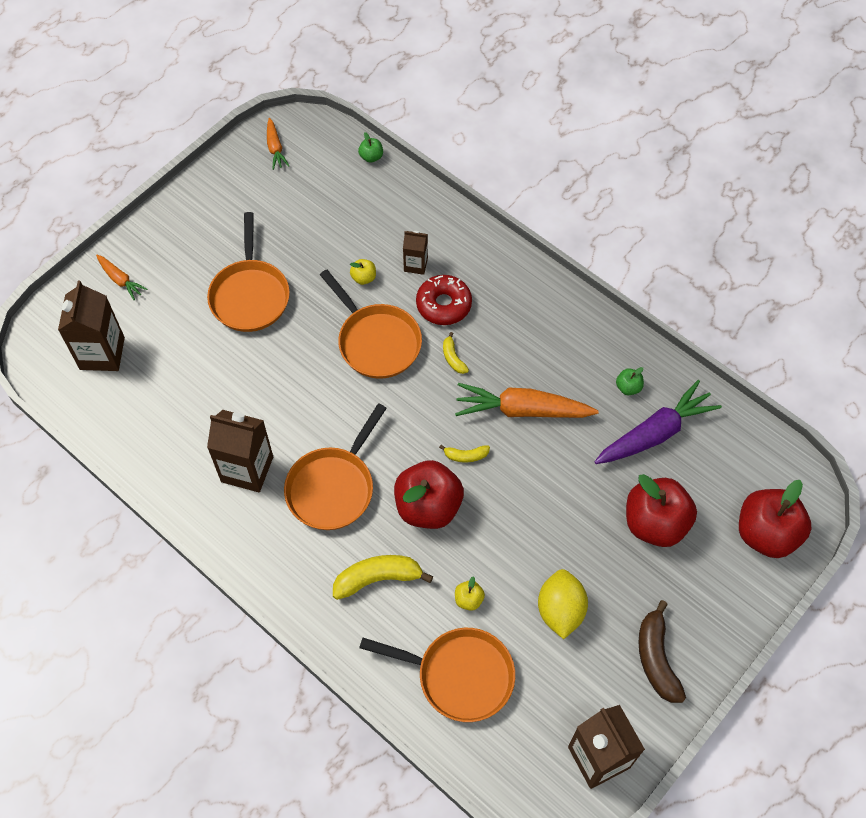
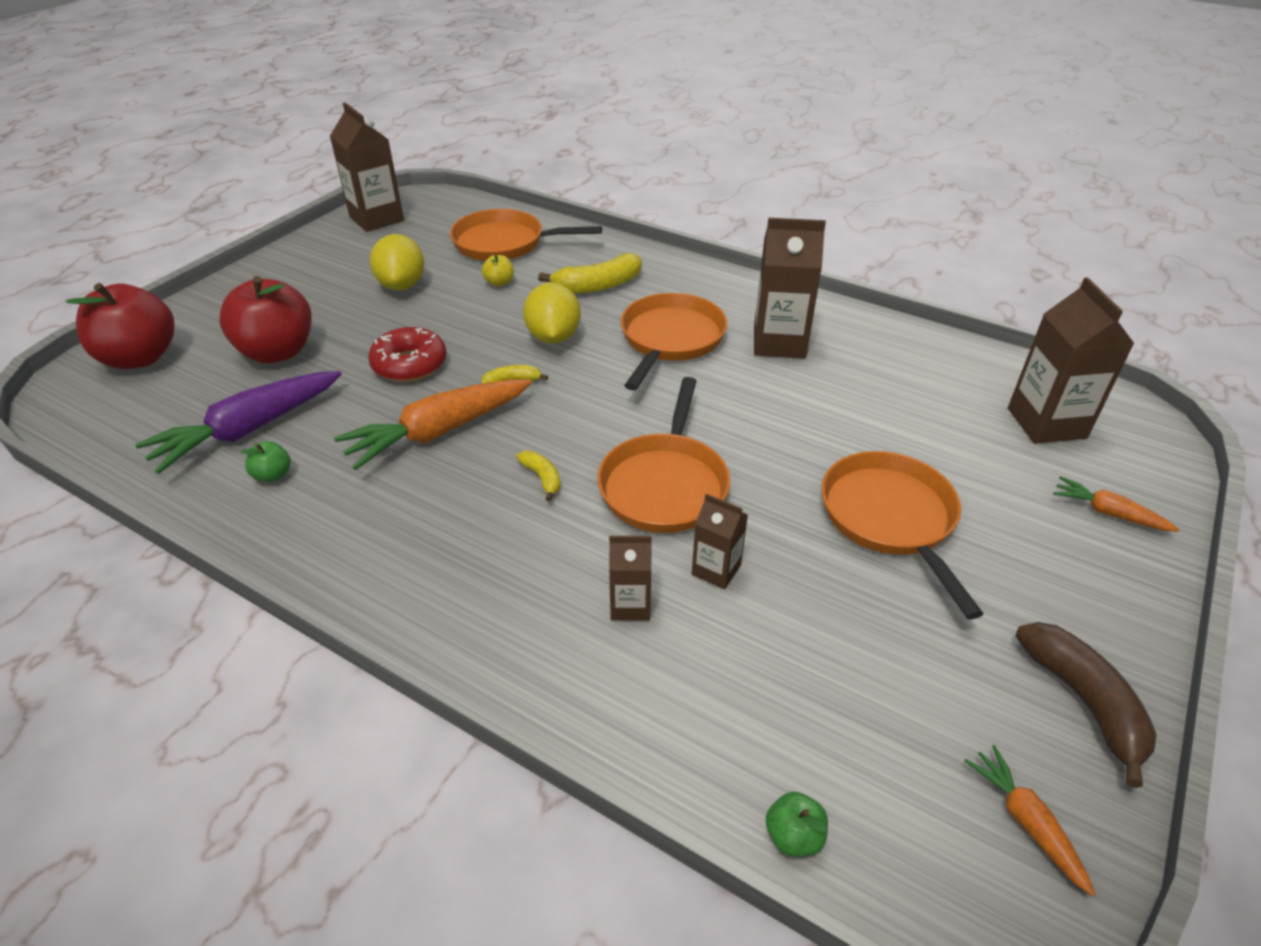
camera: 170 degrees right, 20 degrees down
(363, 278) = (716, 570): yellow apple -> brown carton
(376, 341) = (665, 484): orange pan -> orange pan turned 120 degrees counterclockwise
(428, 506) = (553, 337): red apple -> yellow lemon
(443, 305) = (568, 547): red donut -> red donut (409, 364)
(521, 410) = (437, 432): orange carrot -> orange carrot turned 150 degrees clockwise
(656, 658) = (307, 268): brown banana -> brown banana (1083, 702)

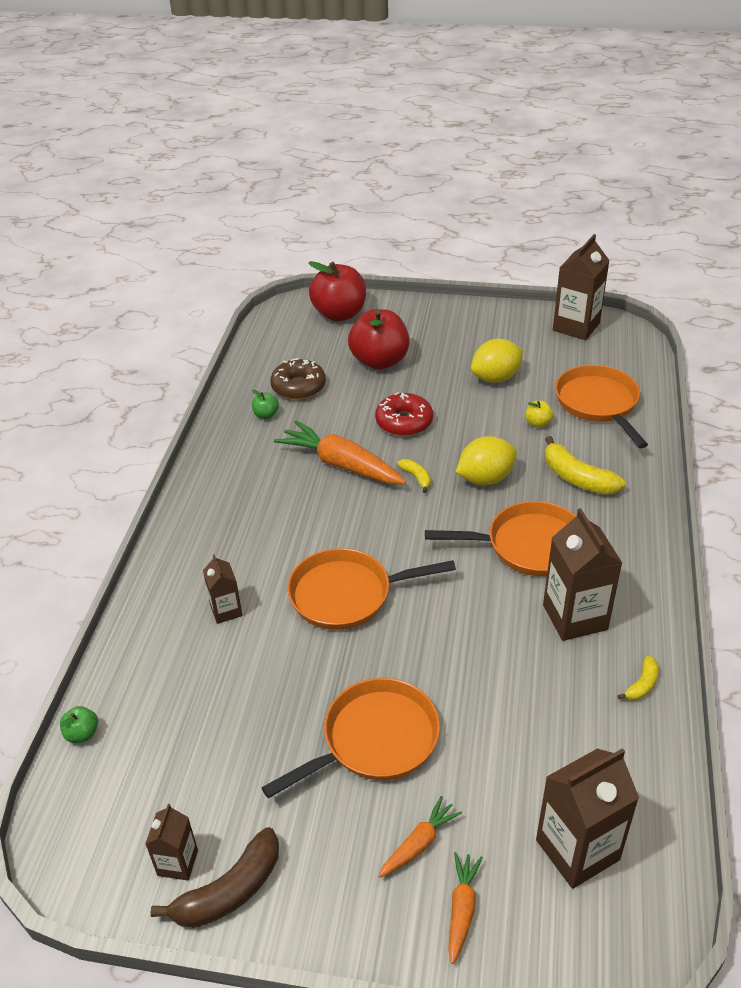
camera: 70 degrees right, 0 degrees up
(248, 430) = (298, 387): purple carrot -> brown donut
(542, 478) = (321, 530): yellow banana -> yellow banana (642, 685)
(716, 570) = (274, 645): brown carton -> brown carton (177, 863)
(1025, 821) = (120, 856): orange carrot -> orange carrot (419, 843)

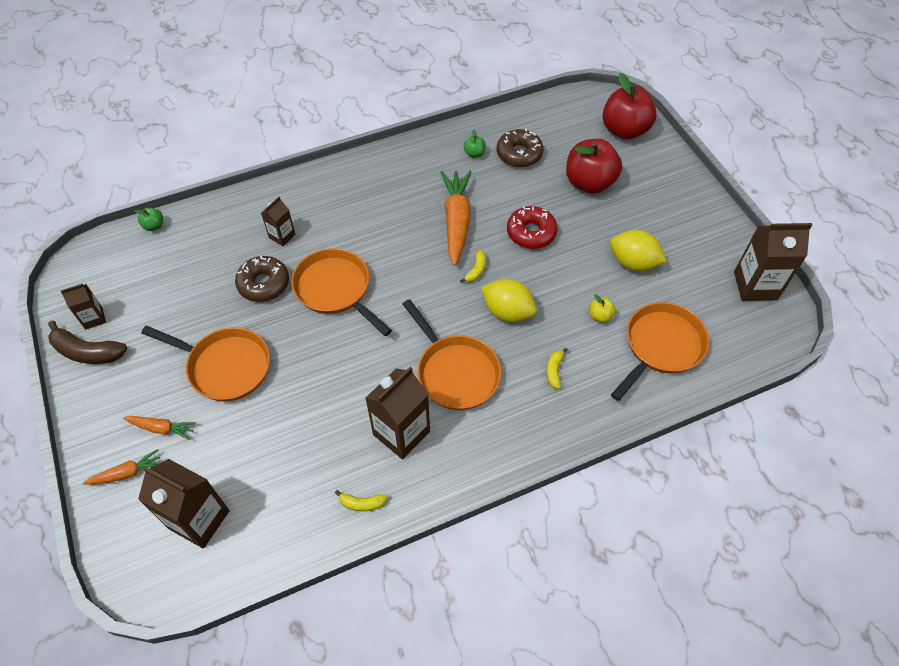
camera: 55 degrees right, 15 degrees up
(282, 655) = (264, 284): none -> brown donut
(577, 478) = (554, 370): yellow banana -> yellow banana, size x0.53

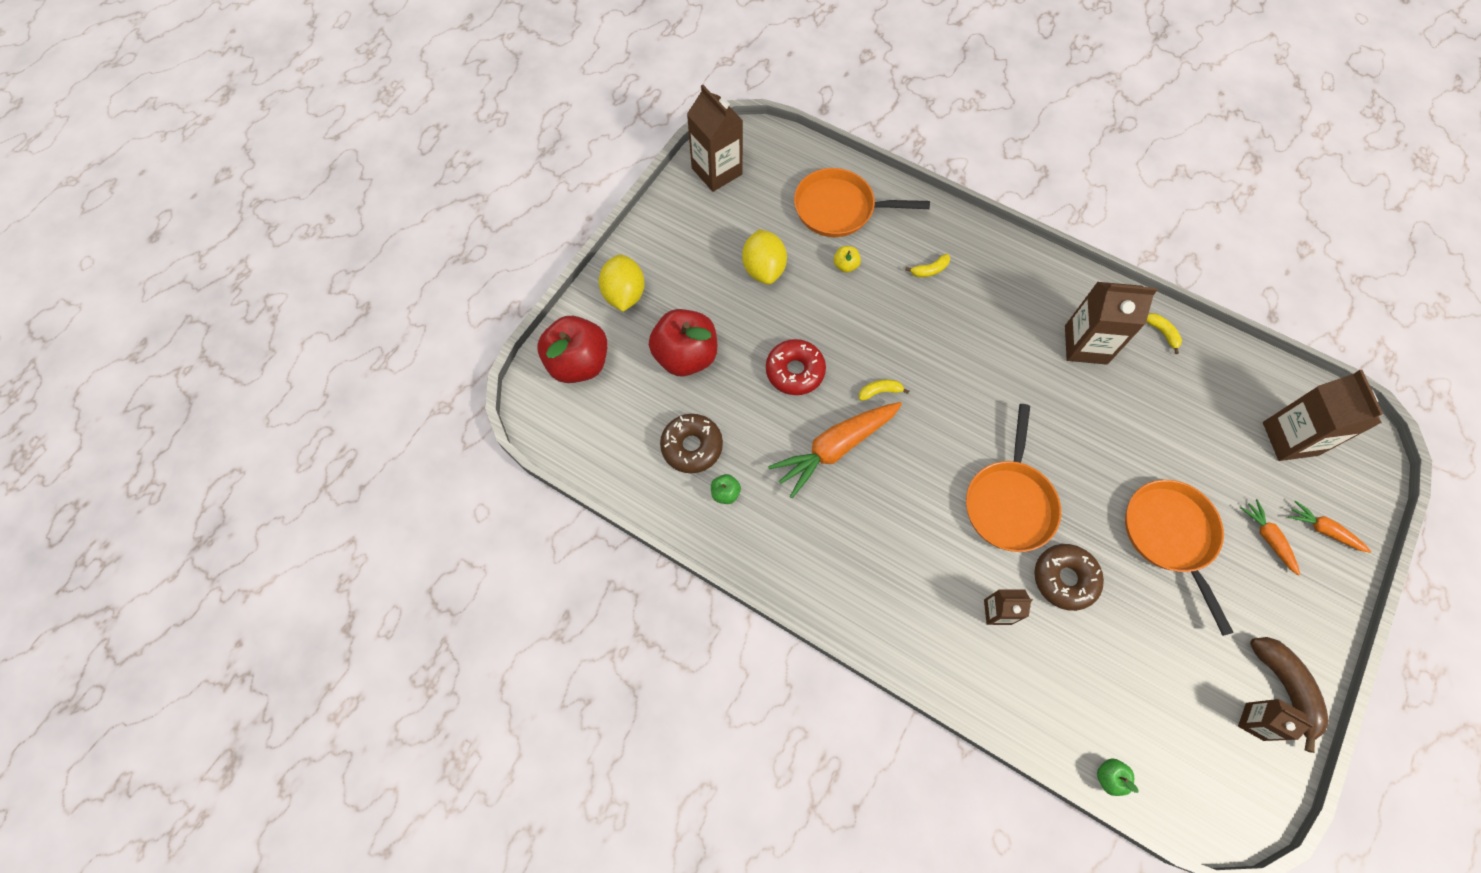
camera: 125 degrees left, 10 degrees up
(455, 372) = (997, 341): orange pan -> none
(507, 312) = (903, 337): yellow lemon -> yellow lemon (624, 294)

